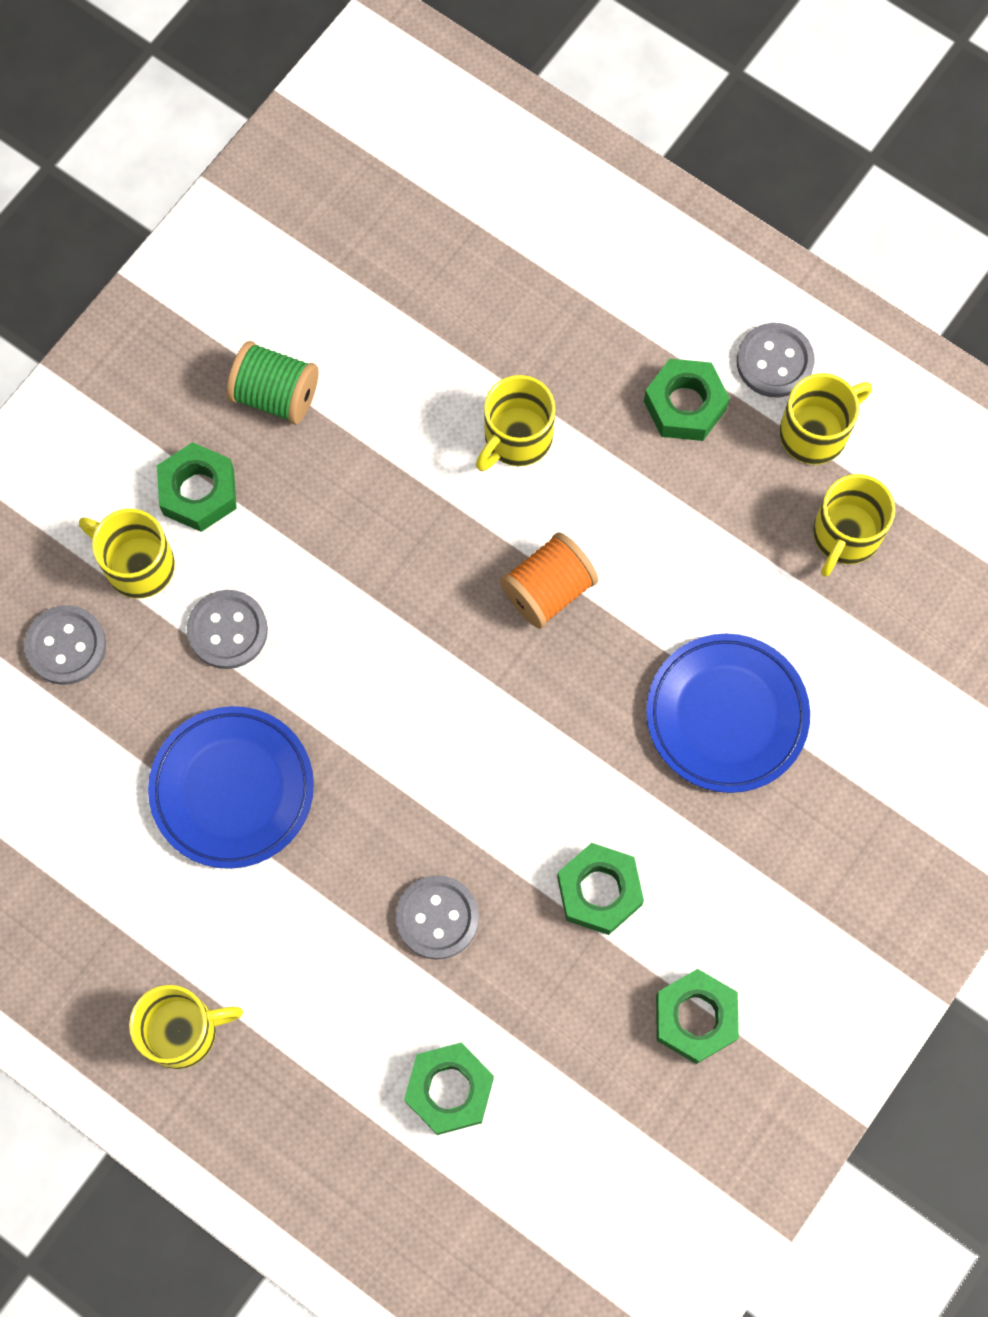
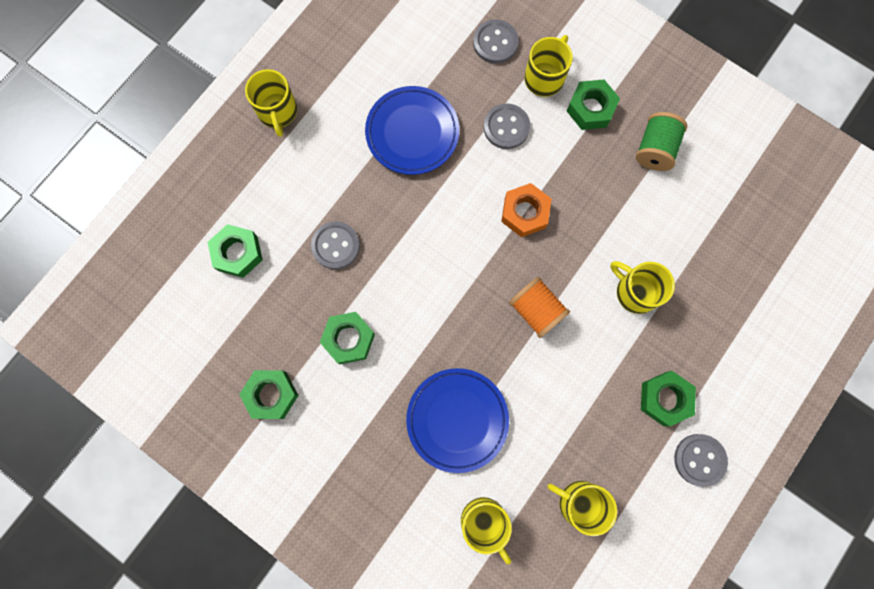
camera: 90 degrees right, 5 degrees up
(382, 604) = (525, 213): none -> orange nut
(815, 432) = (651, 485): yellow mug -> yellow mug (484, 522)

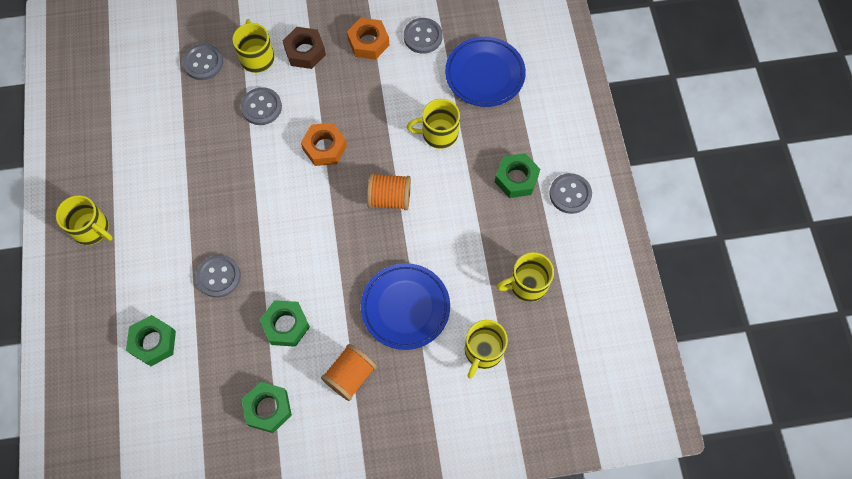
camera: 45 degrees left, 10 degrees down
(358, 432) = (350, 376): none -> orange spool
(412, 133) = (201, 163): blue plate -> blue plate (484, 74)
(484, 522) = (483, 351): yellow mug -> yellow mug turned 105 degrees clockwise
(591, 108) = (305, 51): green nut -> brown nut
(655, 149) = (368, 42): green spool -> orange nut
(709, 187) = (423, 37): none -> grey button

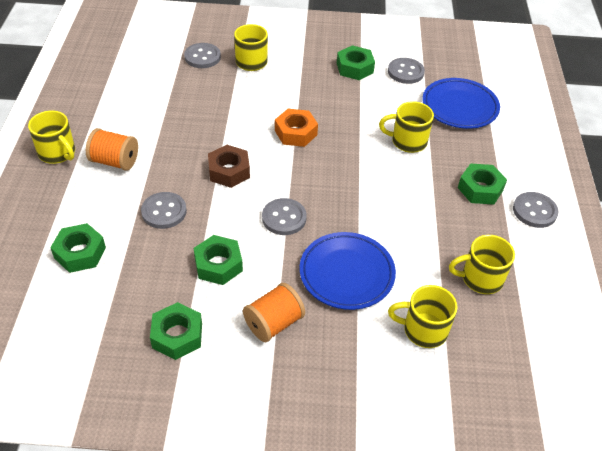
camera: 10 degrees right, 20 degrees down
(261, 107) = (245, 95): grey button -> grey button (284, 218)
(305, 51) = (295, 64): brown nut -> brown nut (229, 171)
(368, 42) = (355, 68): orange nut -> green nut
(389, 198) = (349, 181): orange spool -> orange spool (115, 161)
(483, 351) = (423, 330): yellow mug -> yellow mug turned 60 degrees clockwise

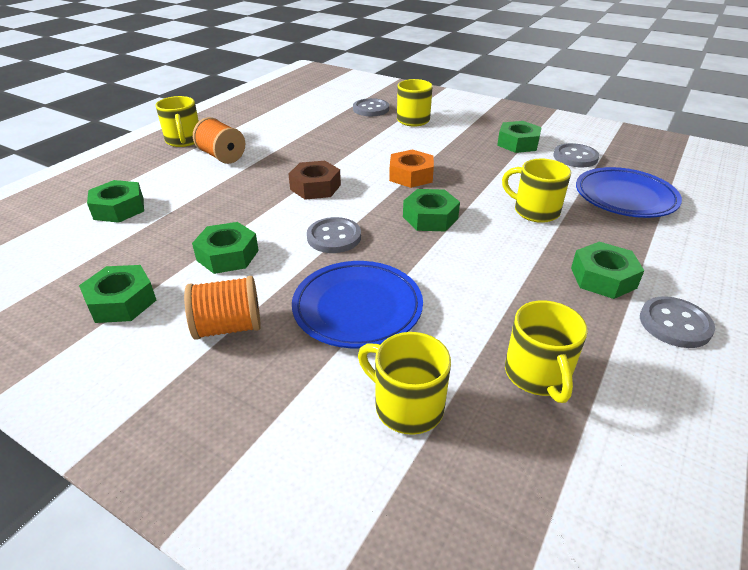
camera: 30 degrees right, 10 degrees down
(164, 211) = (223, 200): grey button -> none
(340, 173) = (430, 217): none -> green nut
(480, 278) = (537, 375): yellow mug -> yellow mug turned 120 degrees counterclockwise

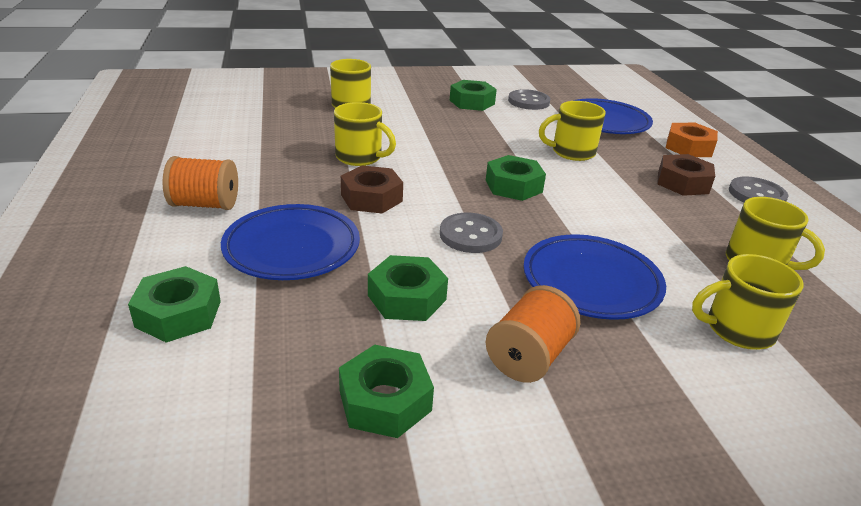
camera: 45 degrees left, 5 degrees down
(184, 141) = (114, 204): yellow mug -> yellow mug (360, 157)
(221, 198) = (292, 248): none -> blue plate
(371, 109) = (289, 105): grey button -> none
(411, 175) = (437, 156): orange nut -> orange nut (689, 147)
(603, 278) = (683, 183): green nut -> brown nut

